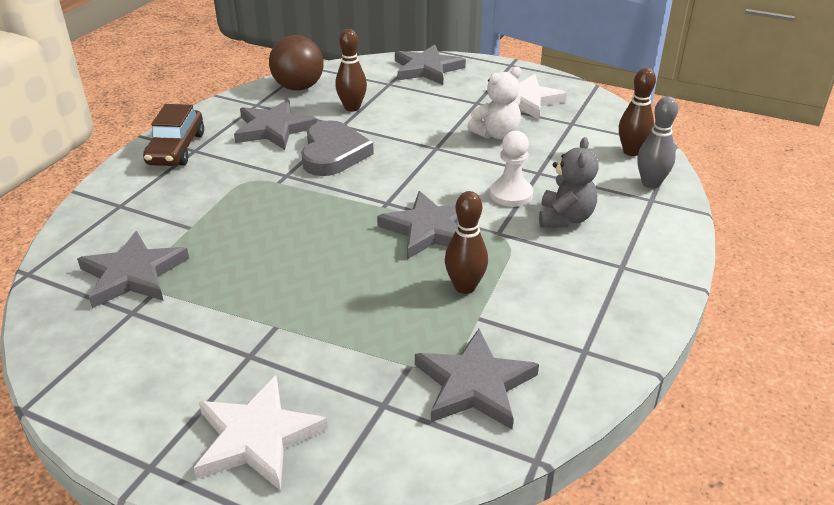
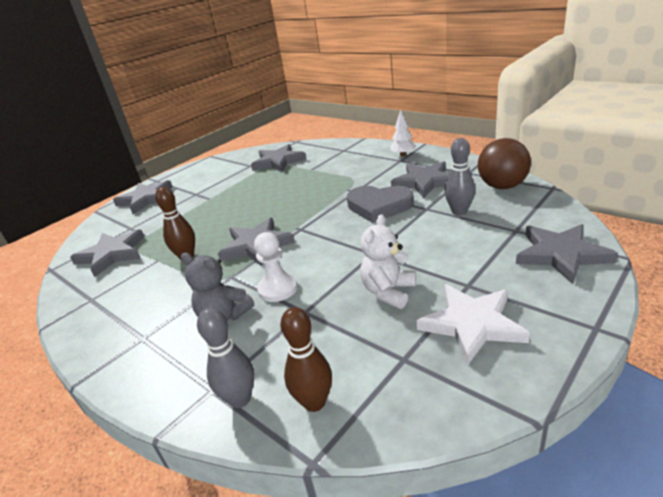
camera: 110 degrees right, 5 degrees down
(176, 149) = (403, 155): brown car -> white tree
(257, 437) = (146, 199): white star -> grey star
(352, 108) = (459, 212): brown bowling pin -> grey bowling pin
(496, 134) = (388, 292): white teddy bear -> white teddy bear turned 45 degrees clockwise

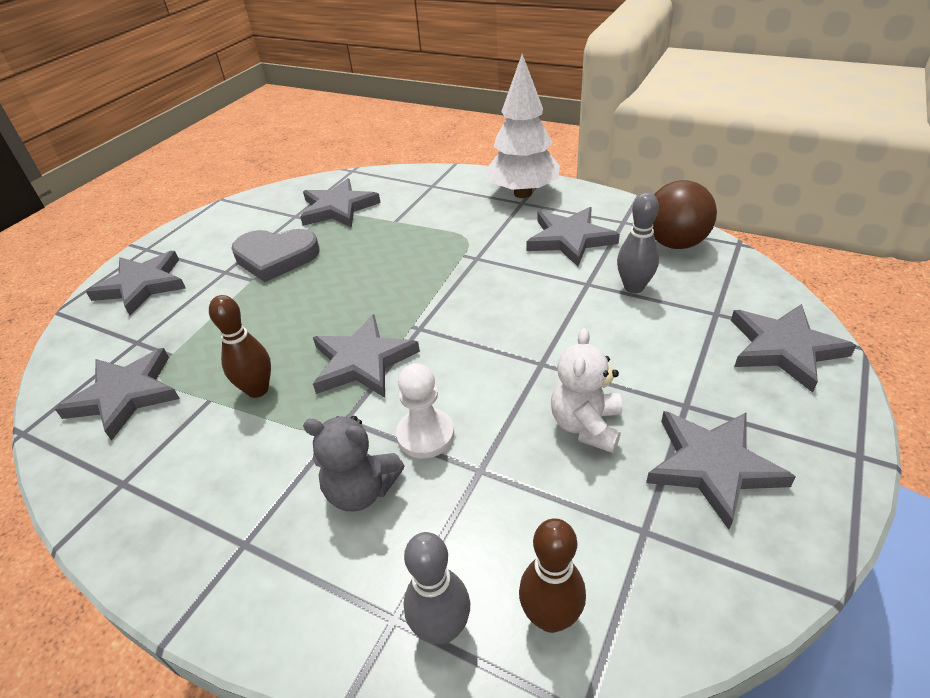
camera: 15 degrees left, 10 degrees up
(379, 206) = (520, 283): grey heart -> grey heart (276, 257)
(403, 155) = (522, 193): white tree -> white tree, size x2.04
(472, 324) = (712, 466): white star -> grey star

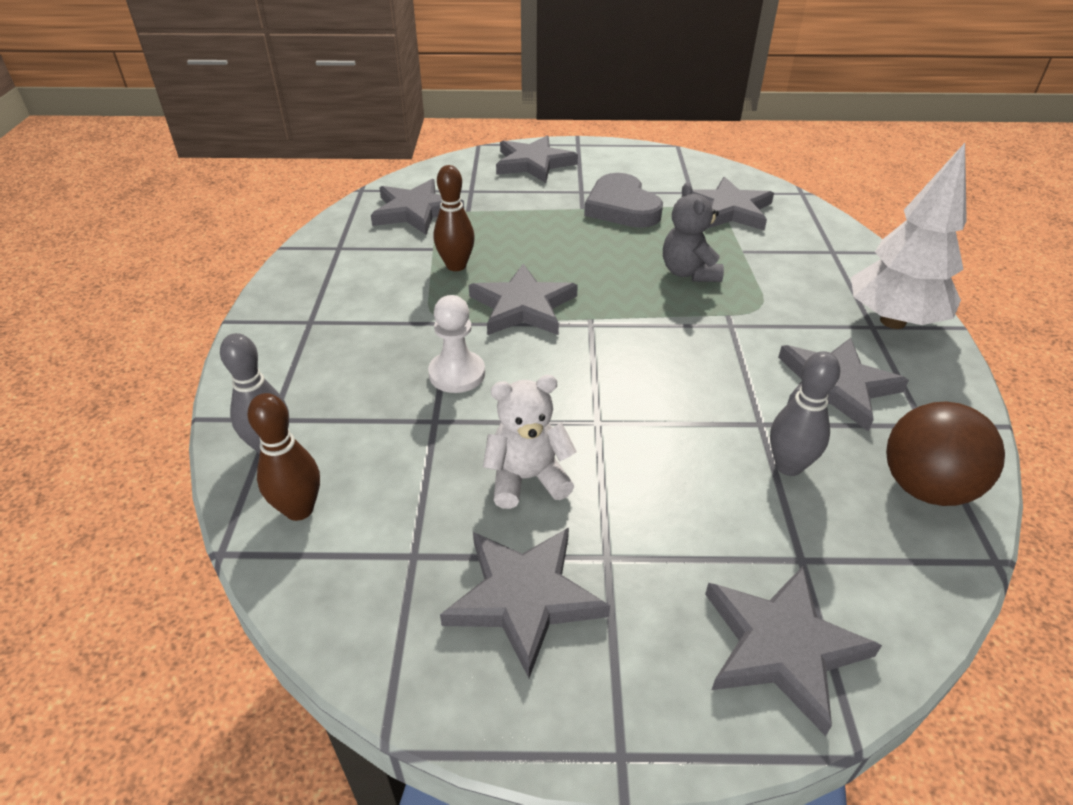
camera: 60 degrees right, 0 degrees up
(361, 490) = (381, 359): grey teddy bear -> grey teddy bear (689, 273)

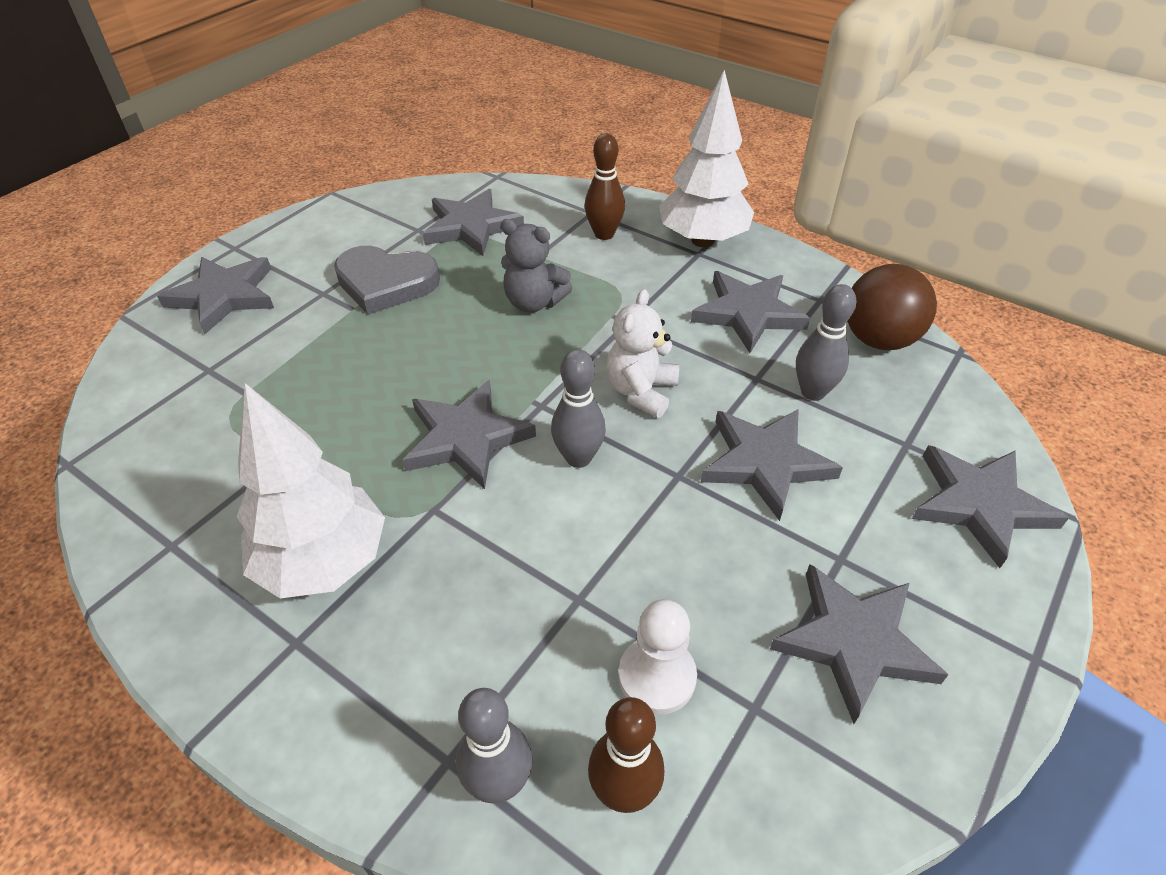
camera: 55 degrees left, 5 degrees up
(372, 302) = (324, 562): none -> white tree
(416, 211) = (187, 436): grey star -> grey star (765, 463)
(456, 266) = (339, 454): brown bowling pin -> brown bowling pin (604, 234)
(457, 374) = (523, 545): white pawn -> white pawn (657, 676)
(527, 479) = (714, 565): white teddy bear -> white teddy bear (641, 391)
(559, 363) = (578, 458): none -> grey bowling pin

